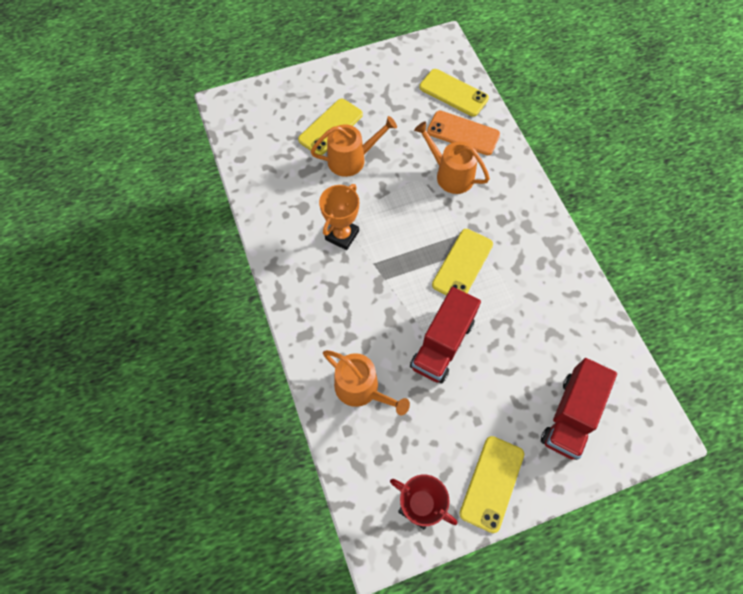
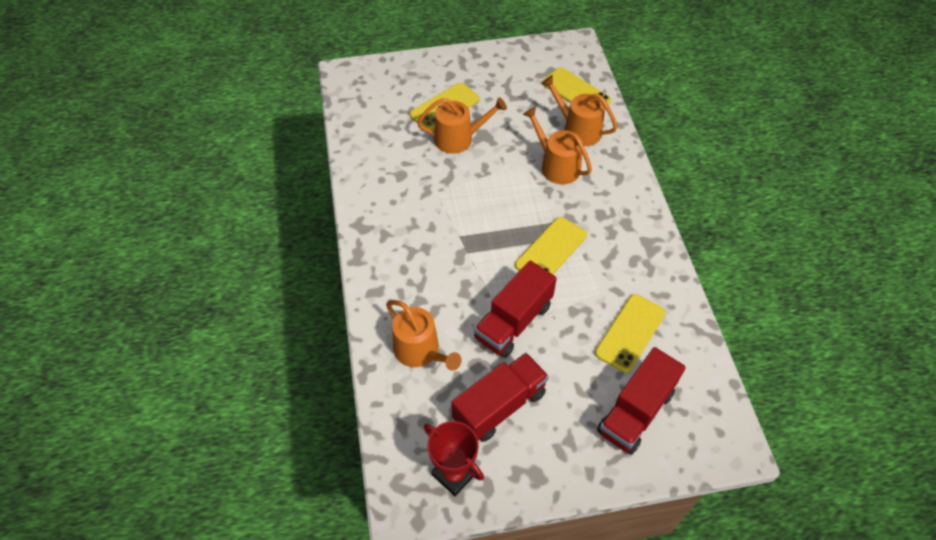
camera: 10 degrees right, 10 degrees down
(342, 235) = (433, 206): orange trophy -> none
(446, 432) = (499, 406): none -> red truck
(463, 133) = (578, 129): orange phone -> orange watering can
(492, 483) = (536, 464): yellow phone -> yellow phone (630, 333)

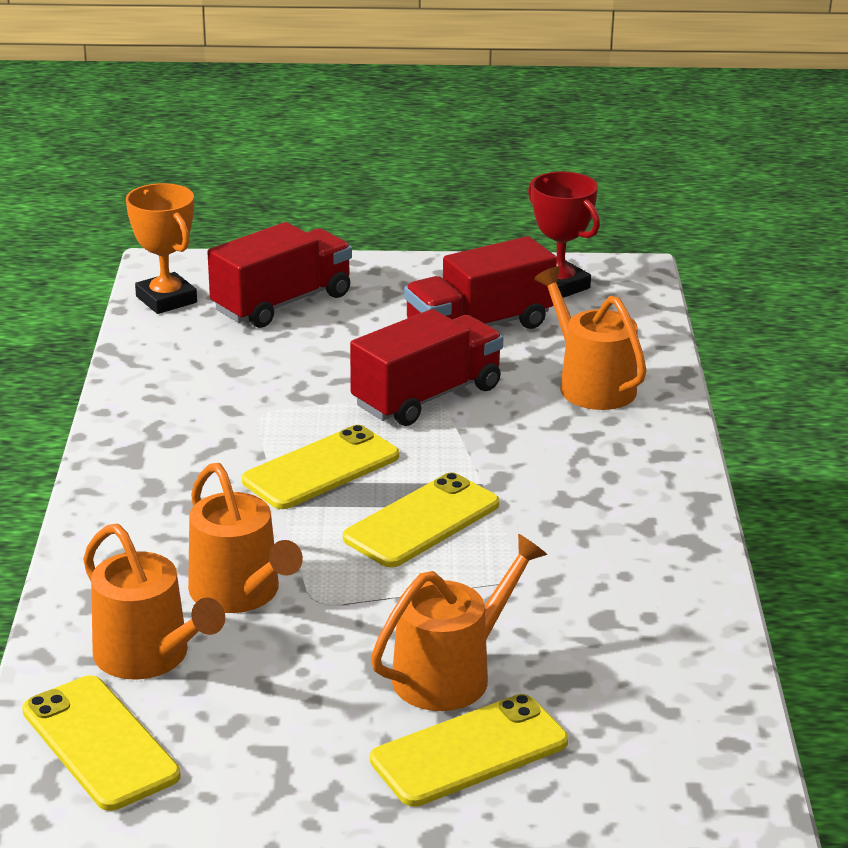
camera: 170 degrees left, 25 degrees down
(458, 139) = (450, 674): orange watering can -> orange watering can turned 135 degrees clockwise
(630, 333) = (240, 367): yellow phone -> yellow phone (422, 521)
(711, 402) = (166, 299): none -> orange trophy

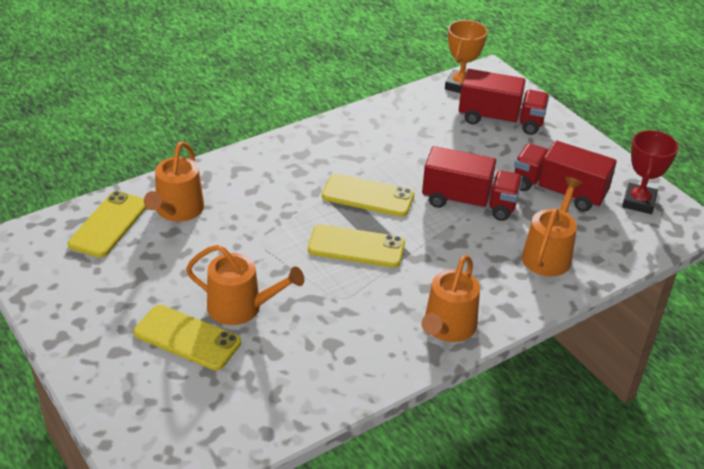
camera: 55 degrees right, 10 degrees up
(240, 593) = (245, 215): orange watering can -> orange watering can (447, 327)

